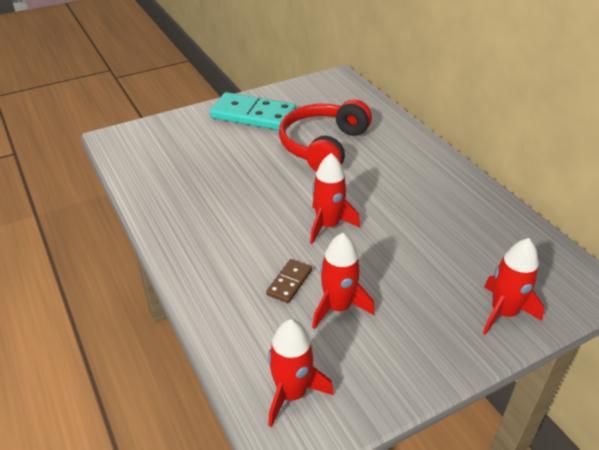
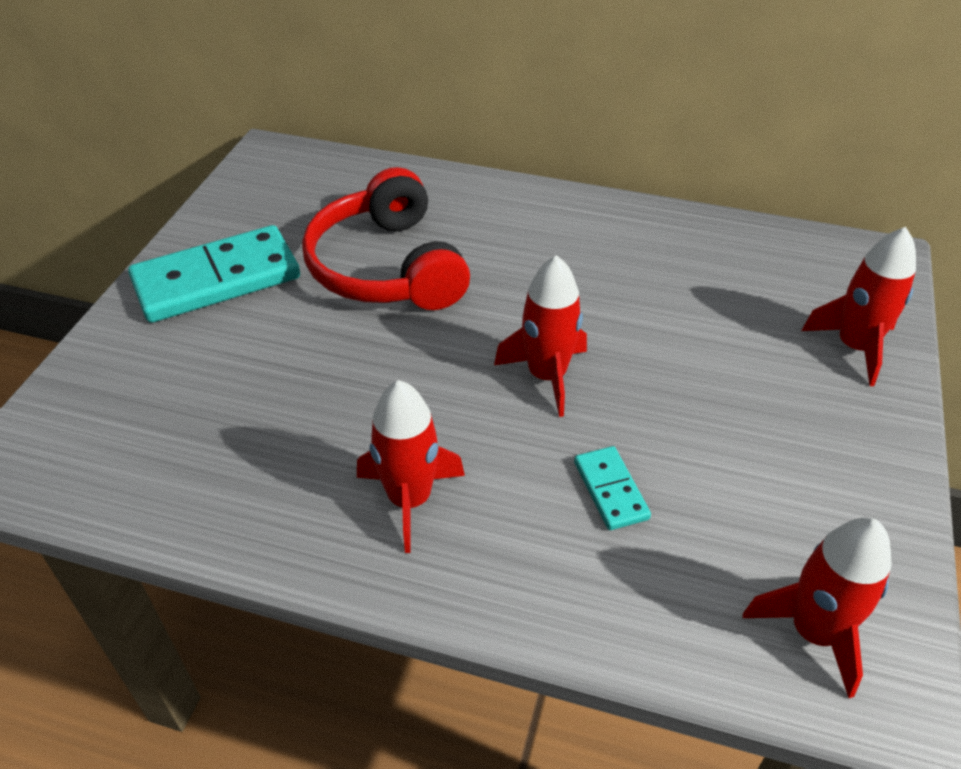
camera: 45 degrees left, 5 degrees up
(289, 282) = (610, 490): brown domino -> turquoise domino
(338, 307) = (706, 476): red rocket -> red rocket (409, 499)

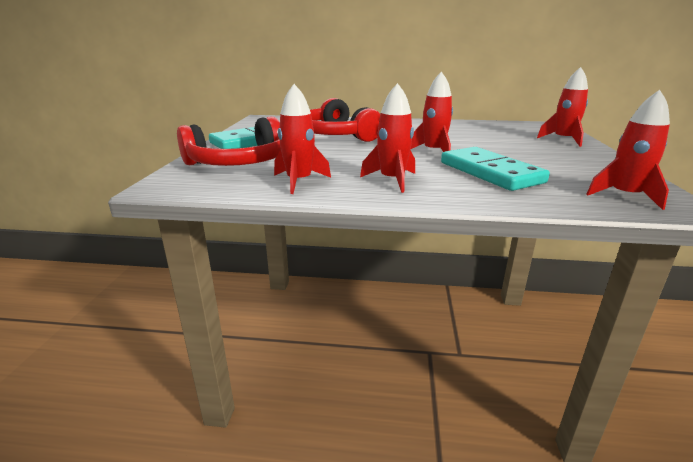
camera: 10 degrees left, 20 degrees down
(162, 381) = (239, 162): none -> red headphones
(242, 480) = (299, 181): none -> red rocket
(610, 490) = (490, 172): turquoise domino -> turquoise domino, size x2.11

